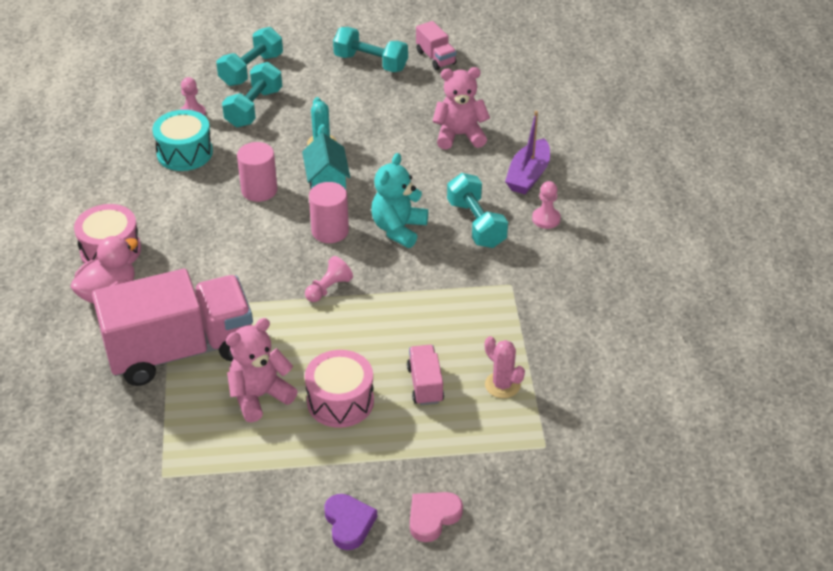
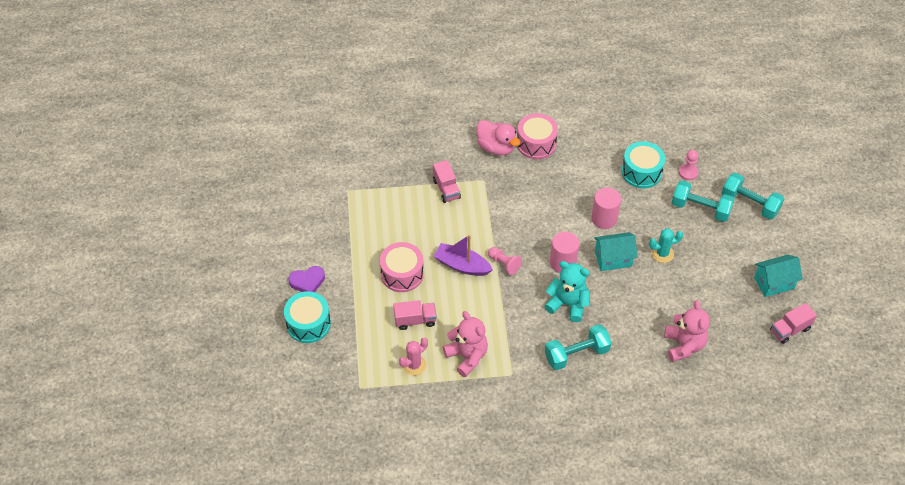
camera: 90 degrees right, 10 degrees up
(180, 350) = (446, 189): pink truck -> pink truck, size x0.42
(260, 396) = (407, 232): pink teddy bear -> pink teddy bear (467, 356)
(371, 63) = (774, 283): turquoise dumbbell -> turquoise house
(433, 517) = (308, 324): pink heart -> turquoise drum
(528, 175) = (637, 392): purple boat -> purple boat (462, 265)
(546, 219) = (585, 402): pink pawn -> none

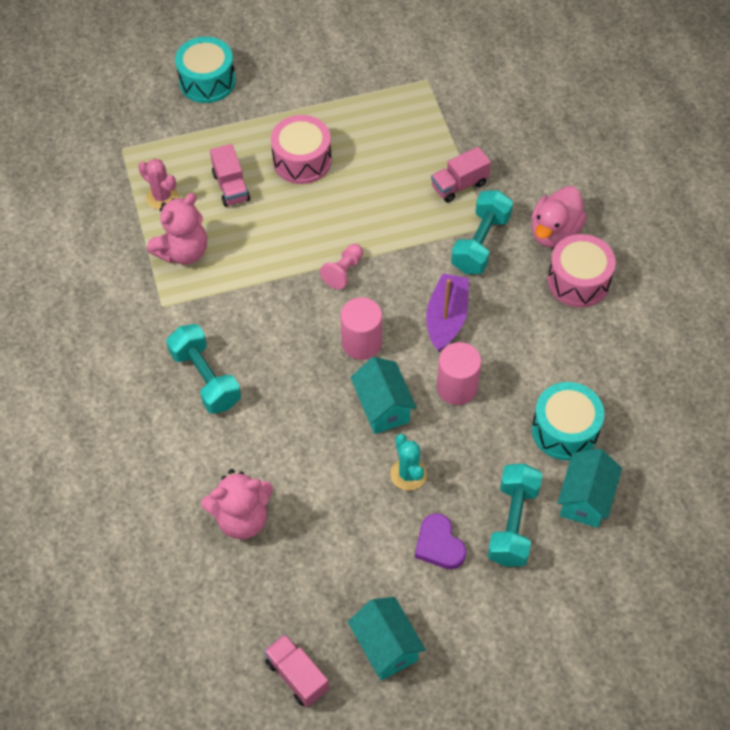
camera: 80 degrees right, 5 degrees up
(307, 281) = (271, 68): purple heart -> purple heart (439, 545)
(462, 265) = (330, 223): purple boat -> purple boat (446, 318)
(567, 304) = (289, 357): turquoise teddy bear -> none
(688, 172) = (585, 499): pink pawn -> turquoise house
(750, 203) = (545, 600): turquoise dumbbell -> turquoise dumbbell (481, 243)

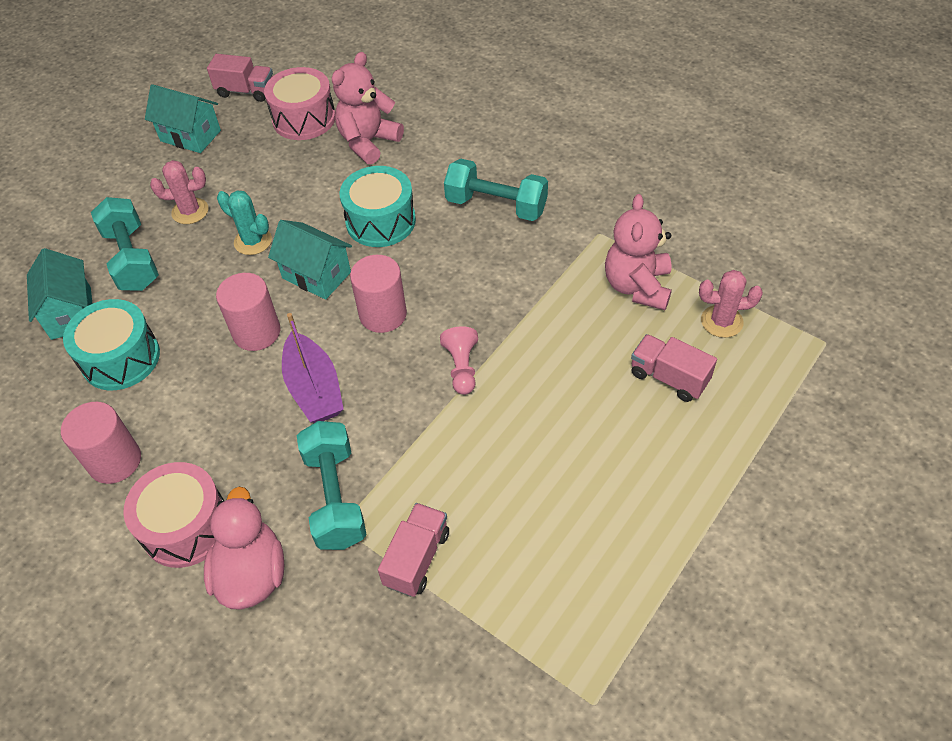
camera: 145 degrees right, 5 degrees down
(207, 81) = (850, 486): turquoise drum -> turquoise drum (380, 221)
(302, 160) = (629, 460): pink drum -> pink drum (304, 119)
(439, 545) = (190, 211): purple heart -> pink cactus
(603, 351) = (115, 461): none -> pink cylinder

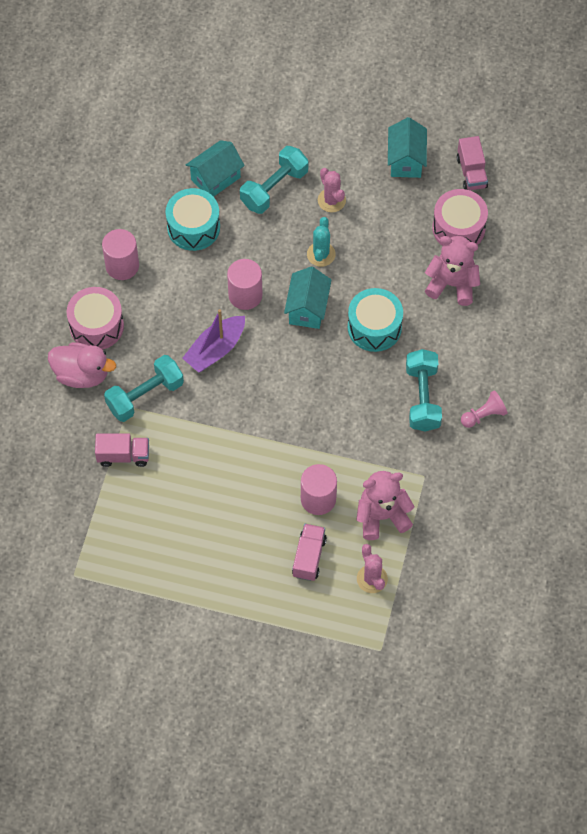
camera: 65 degrees right, 10 degrees up
(252, 573) = (82, 374): pink duck -> pink duck turned 45 degrees clockwise
(383, 314) = (291, 364): pink cylinder -> pink cylinder (318, 499)
(462, 367) = (266, 429): pink pawn -> pink pawn (484, 415)

